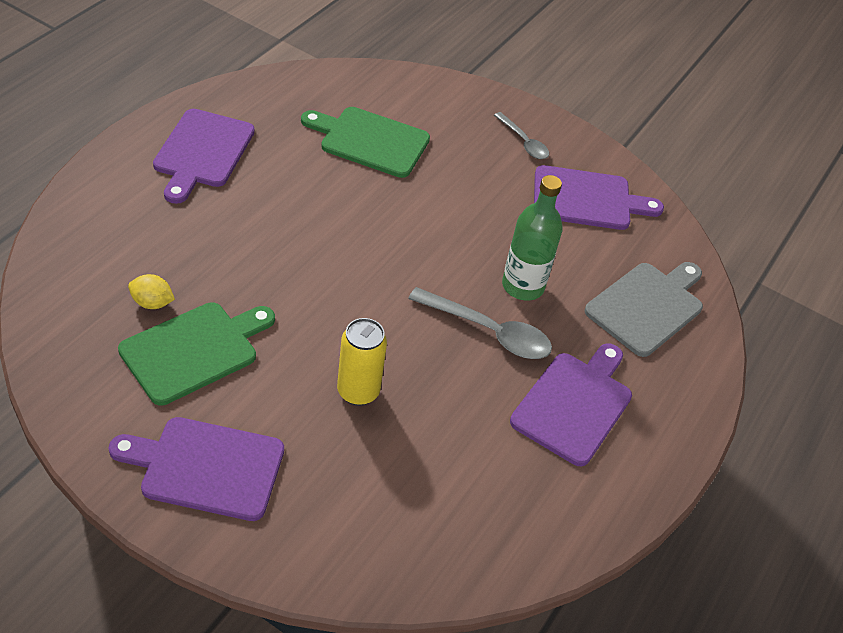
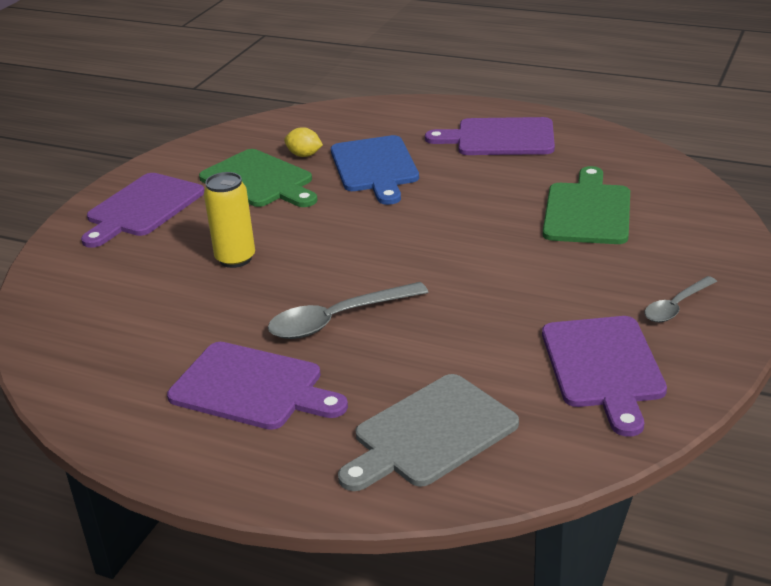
camera: 90 degrees right, 15 degrees down
(152, 303) = (304, 155): yellow lemon -> yellow lemon turned 75 degrees counterclockwise
(206, 467) = (142, 208): purple cutting board -> purple cutting board turned 150 degrees counterclockwise
(215, 252) = (375, 167): none -> blue cutting board
(489, 332) = (338, 320): grey spoon -> grey spoon turned 45 degrees clockwise
(523, 286) = (417, 334): green bottle -> none
(647, 306) = (430, 433): grey cutting board -> grey cutting board turned 105 degrees clockwise

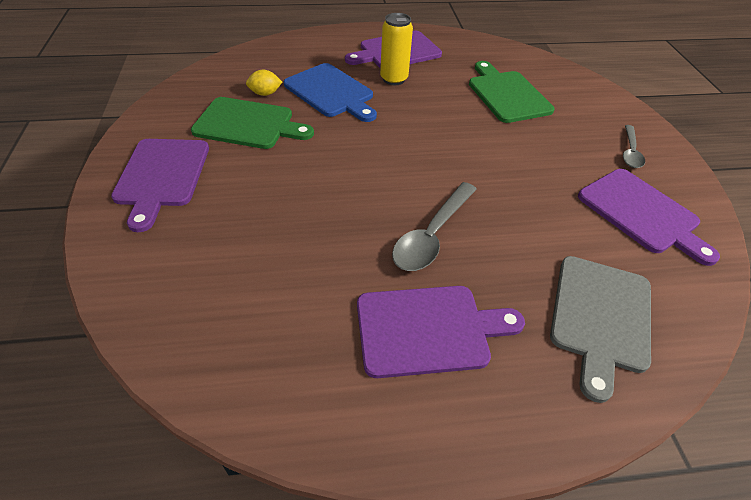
camera: 35 degrees left, 15 degrees up
(235, 259) = (294, 203): yellow can -> yellow can (394, 79)

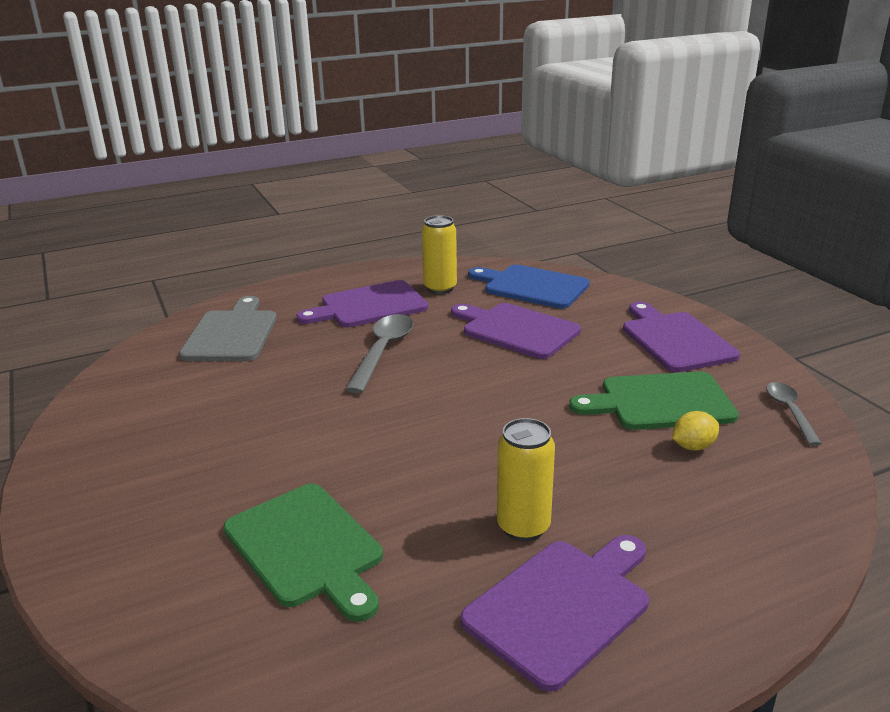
camera: 165 degrees right, 20 degrees down
(321, 346) = (440, 288): none -> yellow can
(331, 92) = (604, 473): blue cutting board -> blue cutting board (532, 286)
(630, 152) = (119, 486): grey spoon -> grey spoon (789, 411)
(641, 213) = (150, 412): purple cutting board -> purple cutting board (516, 330)

